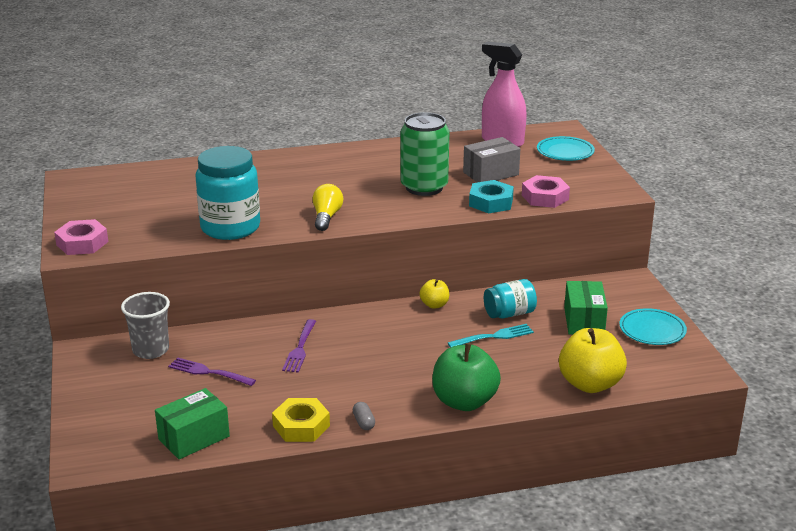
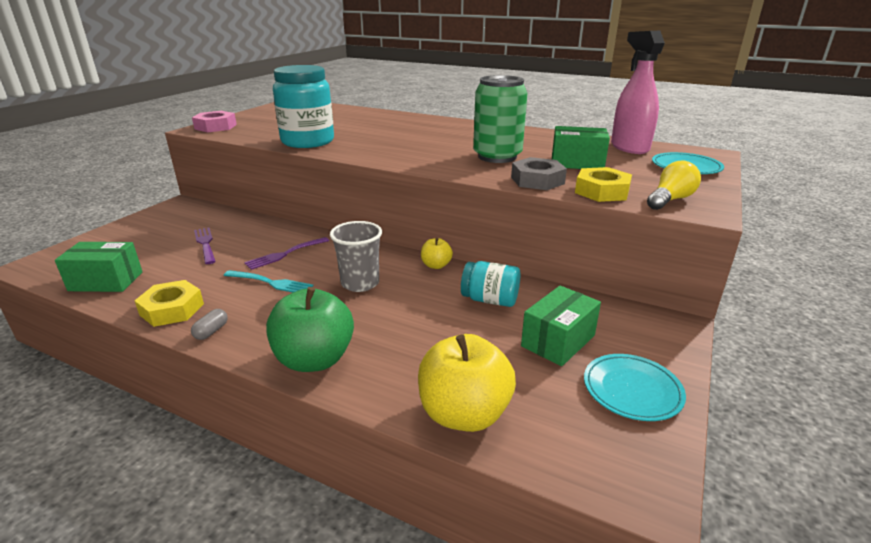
camera: 40 degrees right, 0 degrees up
(151, 350) = (208, 218): grey cup -> grey cup (360, 283)
(326, 217) = (381, 153): yellow light bulb -> yellow light bulb (670, 200)
(491, 173) = (577, 163): grey box -> green box
(491, 202) = (537, 180): turquoise nut -> grey nut
(493, 337) = (441, 313): turquoise fork -> turquoise fork (270, 283)
(545, 197) = (602, 191): pink nut -> yellow nut

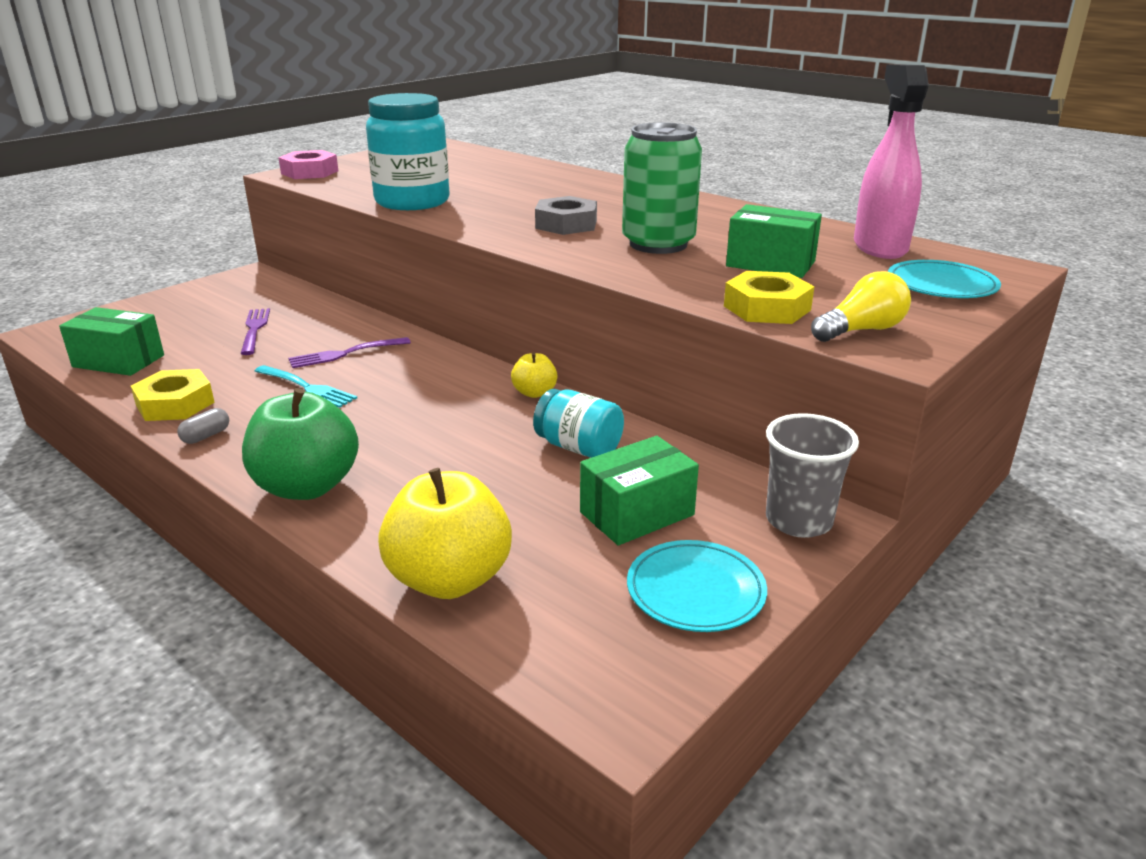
camera: 15 degrees right, 0 degrees up
(360, 283) = (418, 403): grey cup -> grey cup (798, 521)
(537, 180) = (685, 283): grey nut -> grey nut (566, 224)

